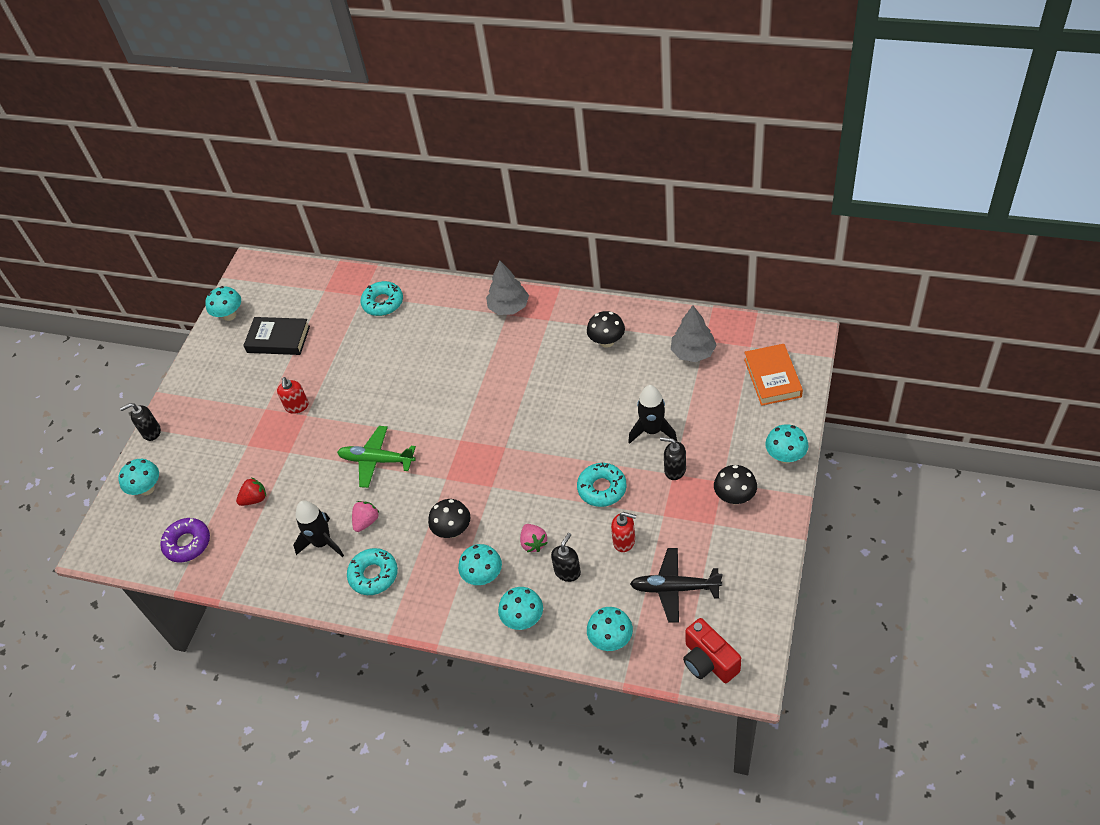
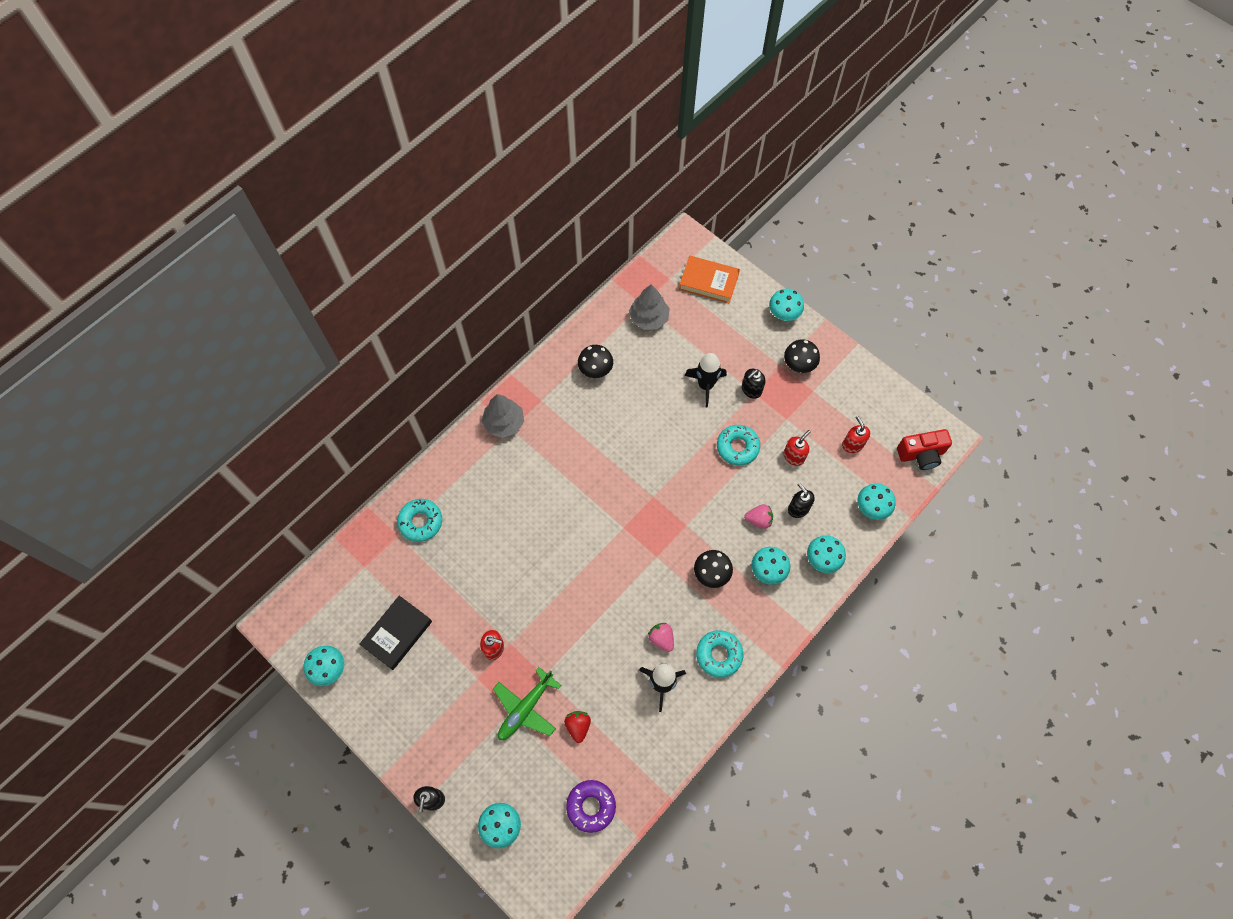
camera: 70 degrees left, 15 degrees up
(377, 460) = (602, 603): green plane -> green plane (526, 708)
(675, 588) = (852, 444): black plane -> red soap dispenser

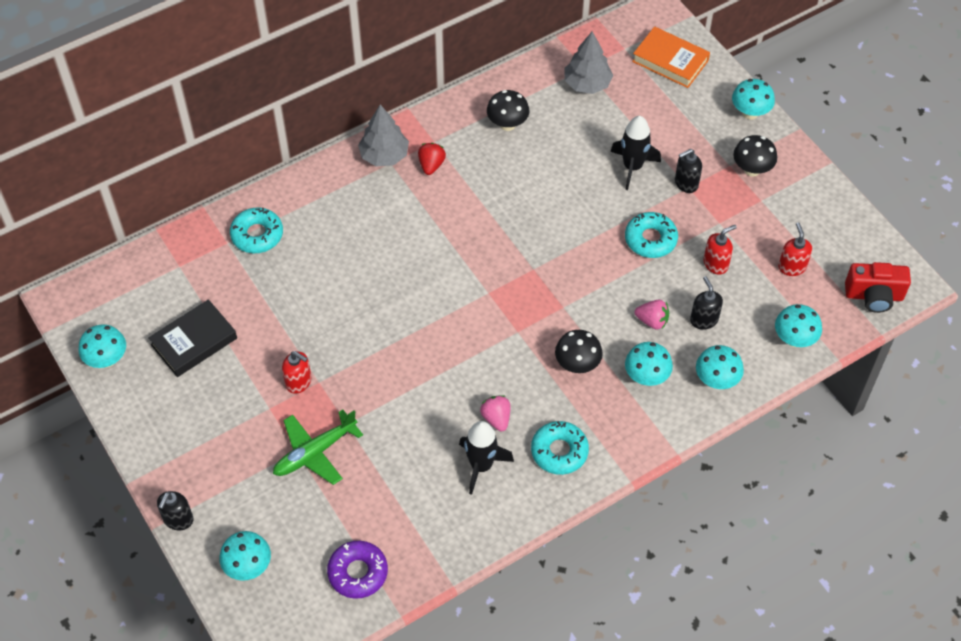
camera: 15 degrees right, 10 degrees down
(578, 726) = (369, 486): red strawberry -> red strawberry (431, 165)

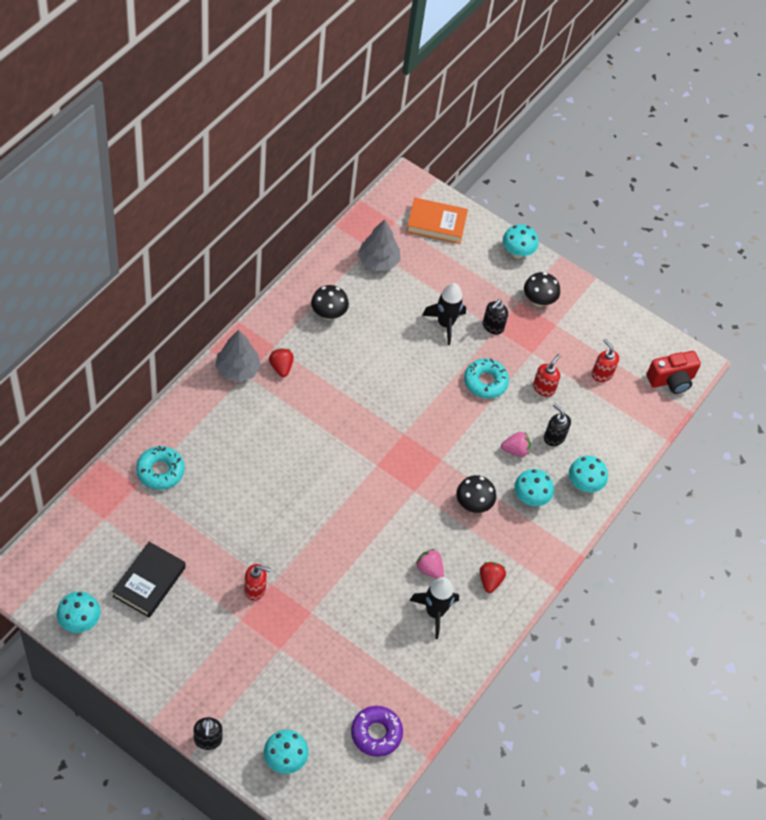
camera: 30 degrees left, 0 degrees up
(315, 452) = (296, 645): green plane -> none
(559, 451) = (490, 581): turquoise donut -> red strawberry
(794, 339) = (627, 433): turquoise mushroom -> none

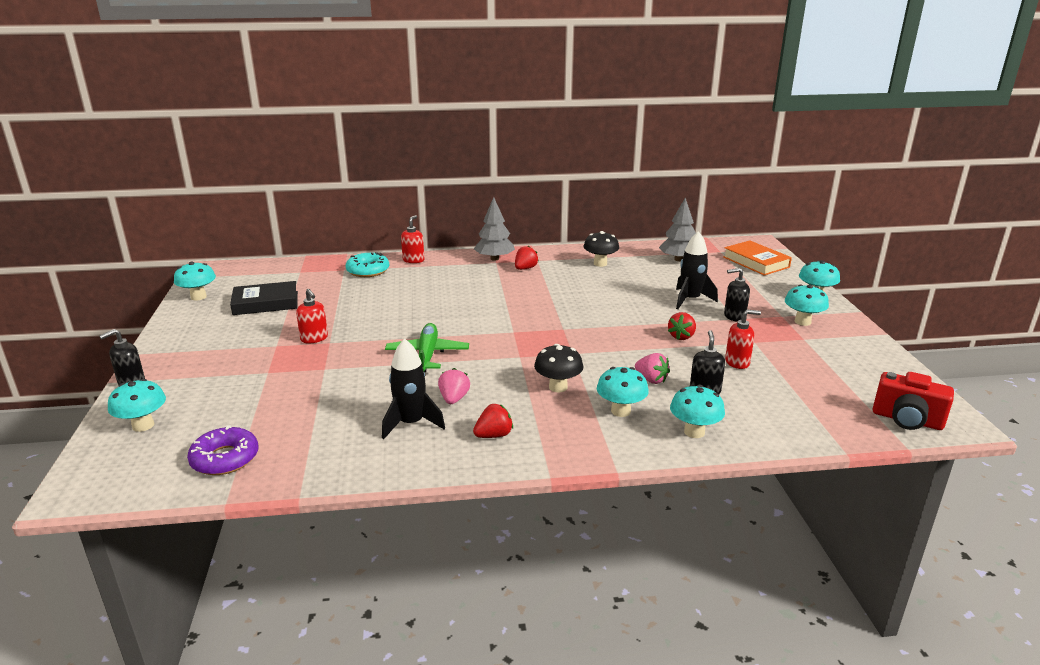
camera: 55 degrees right, 30 degrees down
(356, 540) = (427, 355): none -> green plane
(485, 382) = (681, 336): turquoise donut -> red strawberry
(538, 300) = (802, 322): black mushroom -> turquoise mushroom
(602, 374) = (818, 381): red soap dispenser -> red soap dispenser (413, 260)

